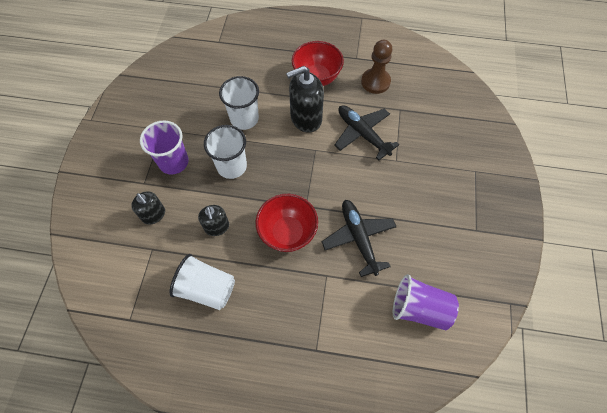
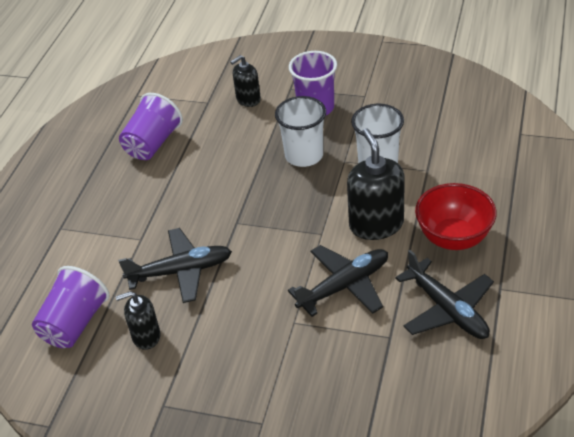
camera: 100 degrees right, 20 degrees down
(207, 288) = (153, 144): white cup -> purple cup
(217, 227) = (223, 147): black soap dispenser -> black soap dispenser (146, 336)
(287, 233) = (203, 205): red bowl -> none
(375, 82) = (447, 309): brown pawn -> black plane

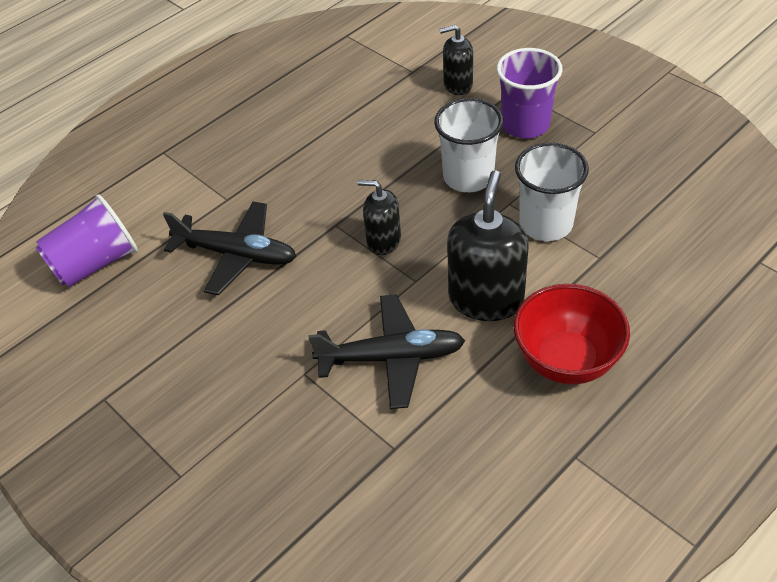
camera: 30 degrees right, 5 degrees up
(146, 336) = (148, 312): black soap dispenser -> black soap dispenser (383, 241)
(153, 144) = (320, 97): purple cup -> none
(447, 309) = (488, 450): black plane -> none

